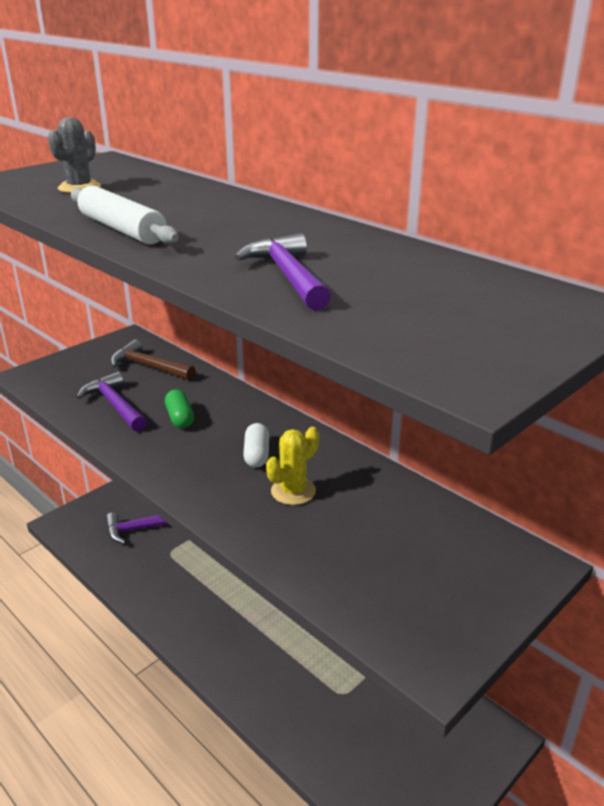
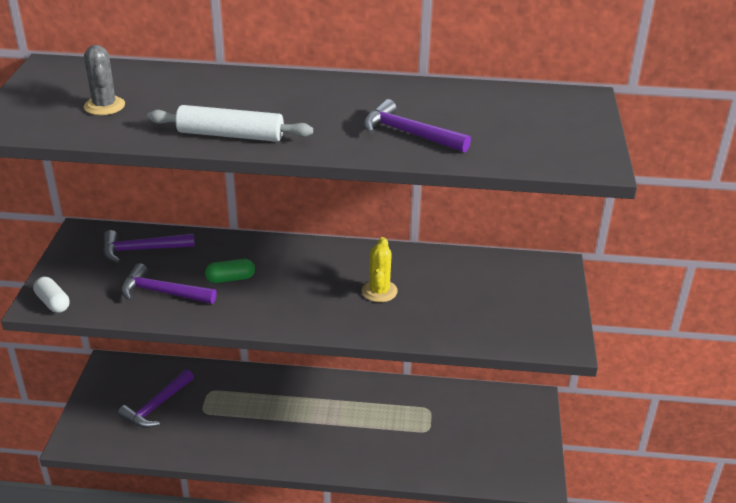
camera: 40 degrees left, 5 degrees up
(148, 367) = (142, 250): brown hammer -> purple hammer
(180, 418) = (230, 278): green capsule -> green capsule turned 45 degrees counterclockwise
(256, 454) = (323, 279): white capsule -> white capsule (53, 302)

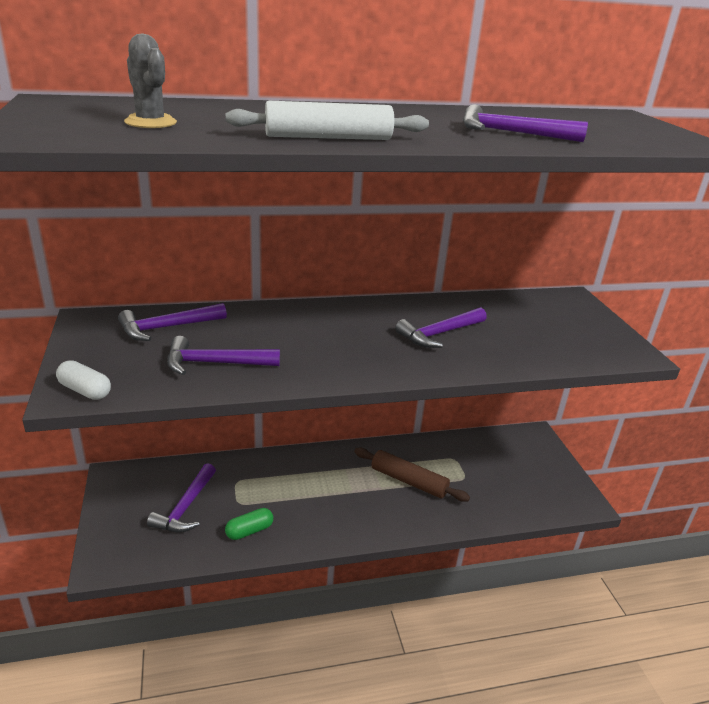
camera: 20 degrees left, 5 degrees down
(230, 278) = (283, 341): green capsule -> green capsule (249, 531)
(369, 422) = (408, 481): none -> brown rolling pin
(379, 291) = (439, 334): yellow cactus -> purple hammer

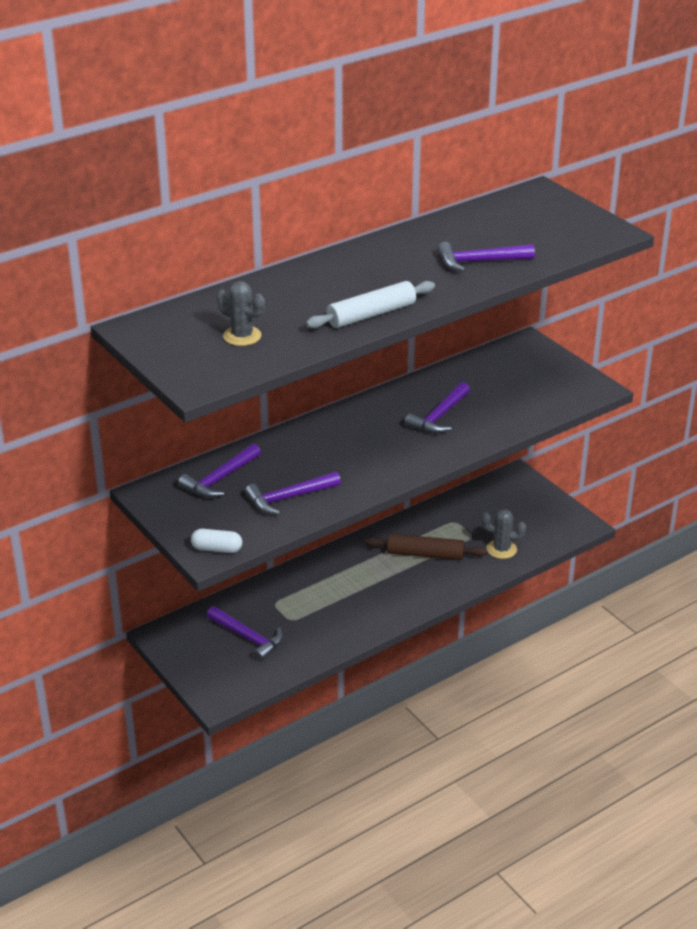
camera: 20 degrees left, 5 degrees up
(186, 507) = (248, 638): purple hammer -> purple hammer turned 45 degrees counterclockwise
(249, 531) = (317, 637): green capsule -> none
(488, 501) = (501, 549): none -> grey cactus

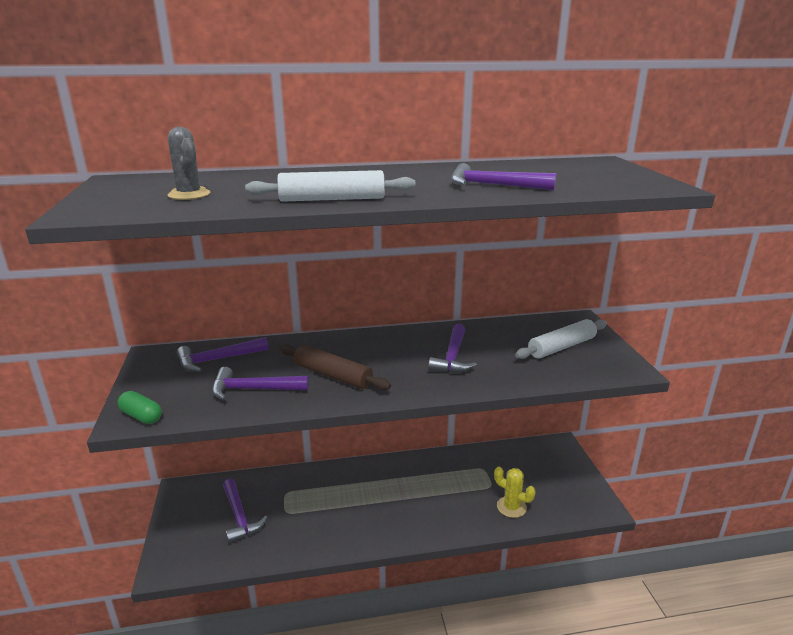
camera: 25 degrees right, 10 degrees down
(217, 549) = (141, 416): white capsule -> green capsule
(425, 554) = (439, 490): brown rolling pin -> brown rolling pin (333, 375)
(439, 417) = (453, 357): purple hammer -> purple hammer turned 45 degrees counterclockwise
(501, 549) = (511, 507): grey cactus -> yellow cactus
(528, 379) = (561, 347): none -> white rolling pin

